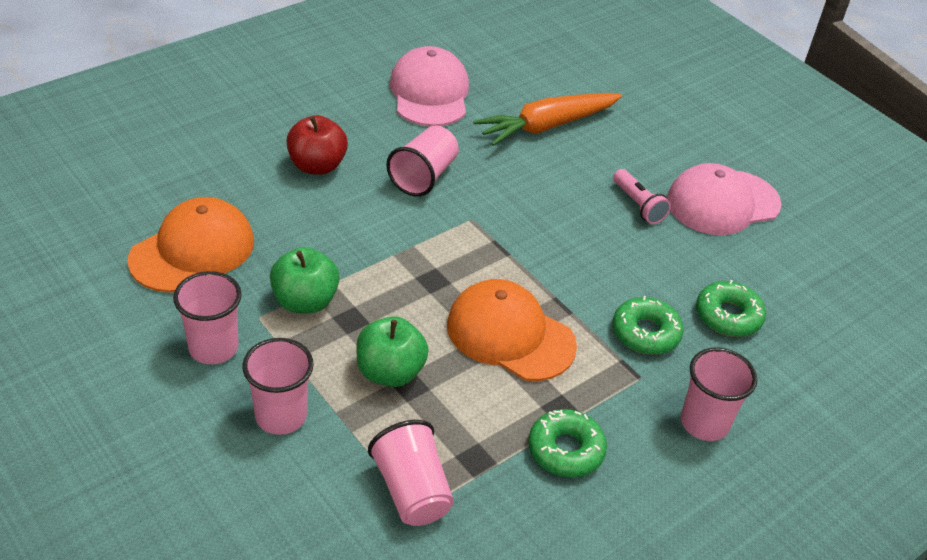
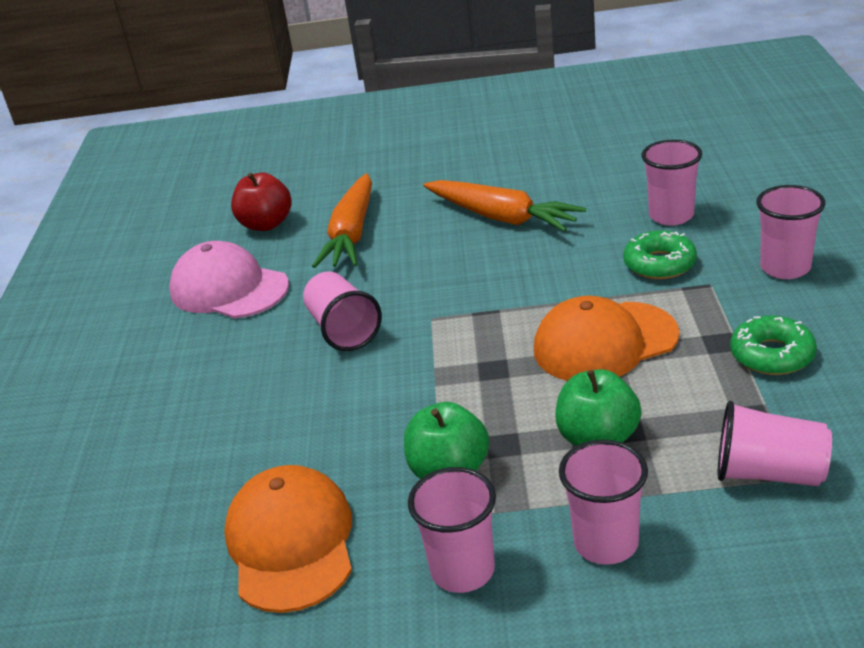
camera: 45 degrees left, 10 degrees down
(317, 166) = (253, 400): red apple -> red apple (266, 224)
(638, 205) = (501, 217): pink flashlight -> orange carrot
(722, 203) = (537, 175): pink cap -> none
(728, 316) = (671, 216): green donut -> pink cup

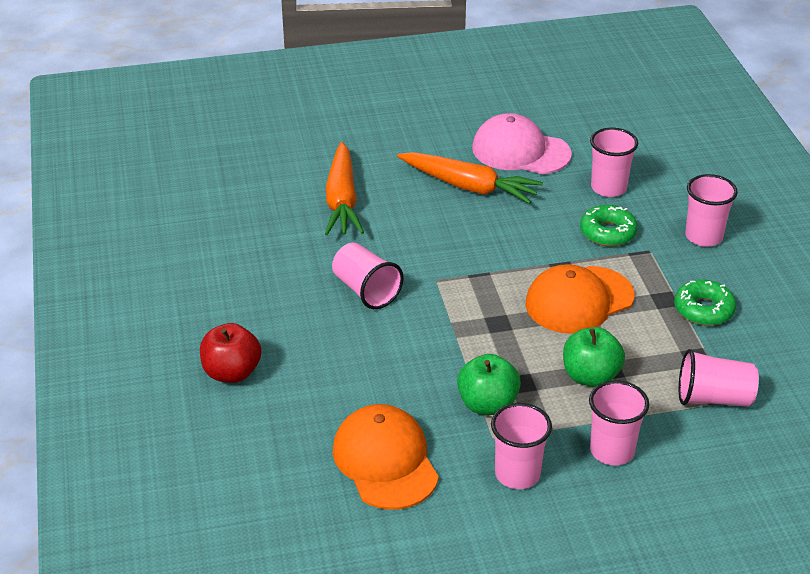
camera: 15 degrees left, 5 degrees up
(229, 289) = (250, 252): pink cap -> pink cap (520, 151)
(266, 224) = (259, 189): red apple -> red apple (232, 373)

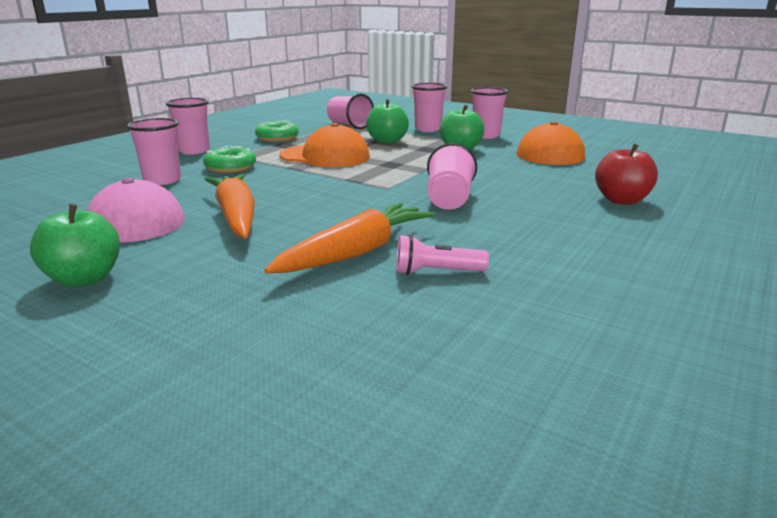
camera: 135 degrees left, 15 degrees down
(278, 210) = (436, 272): none -> pink flashlight
(437, 113) = (84, 279): none -> green apple

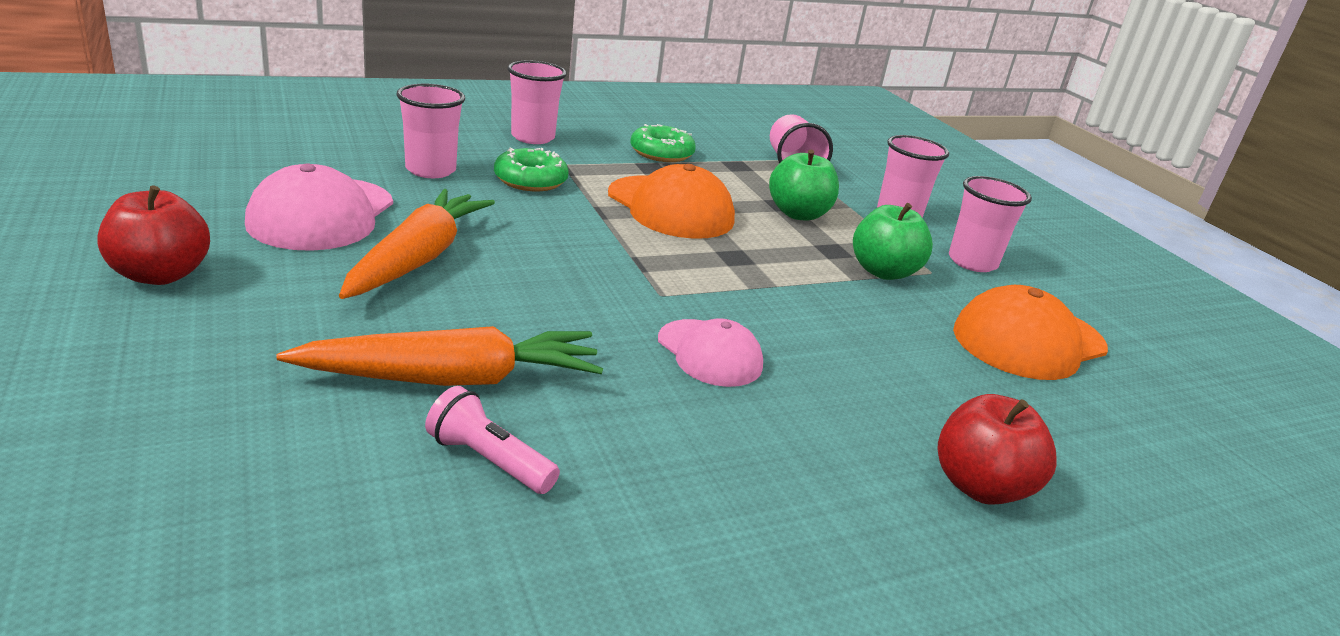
camera: 30 degrees right, 5 degrees up
(84, 279) = (160, 275): green apple -> red apple
(449, 199) = (709, 353): pink cup -> pink cap

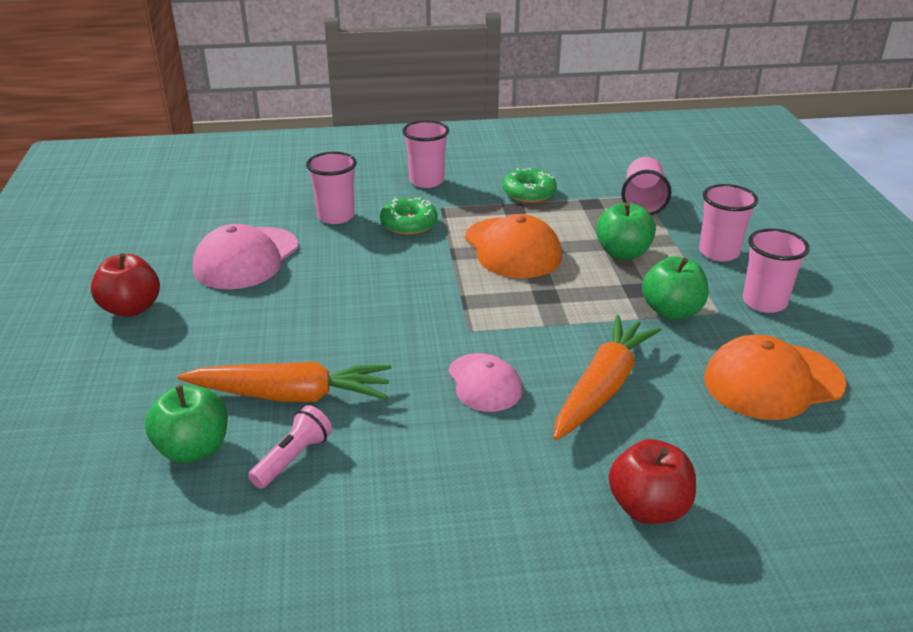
camera: 20 degrees right, 5 degrees up
(326, 459) = (194, 449): none -> green apple
(418, 259) = (300, 296): orange carrot -> orange carrot (602, 387)
(489, 461) = (293, 458): pink flashlight -> pink flashlight turned 75 degrees clockwise

